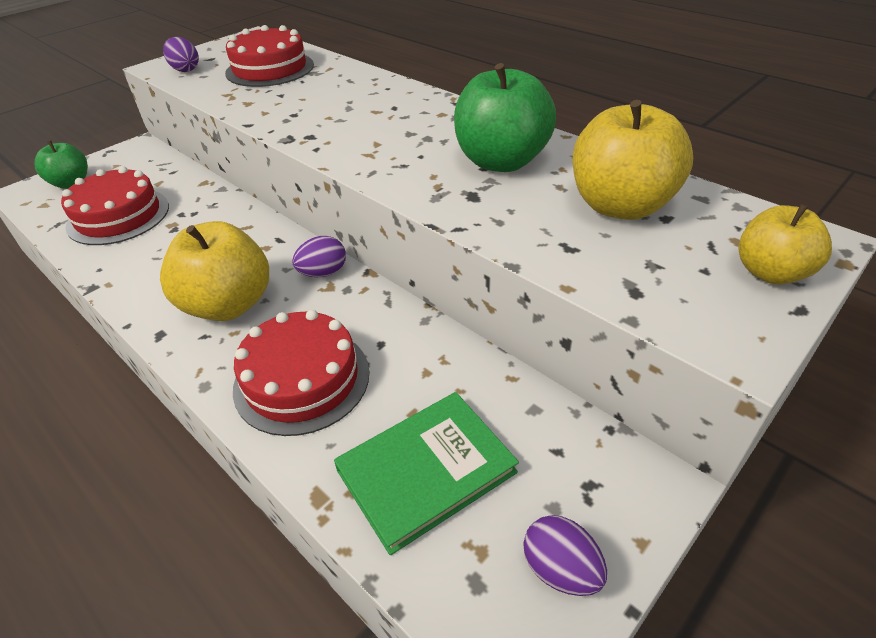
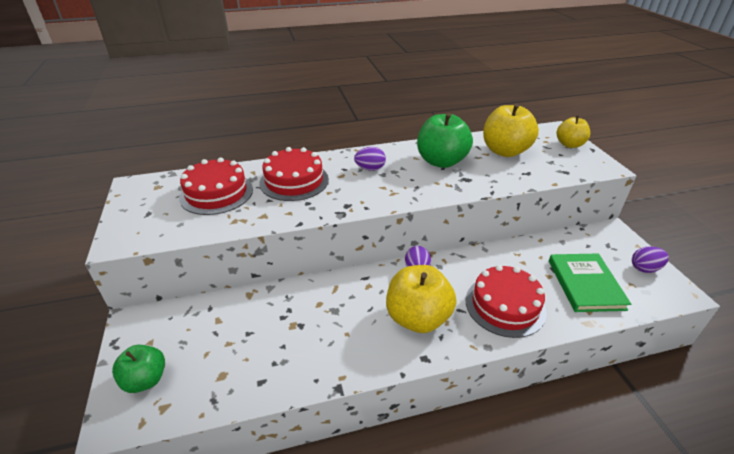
camera: 60 degrees left, 5 degrees down
(118, 216) = (246, 354): red cake -> red cake (294, 181)
(185, 70) = (152, 230): purple egg -> purple egg (370, 169)

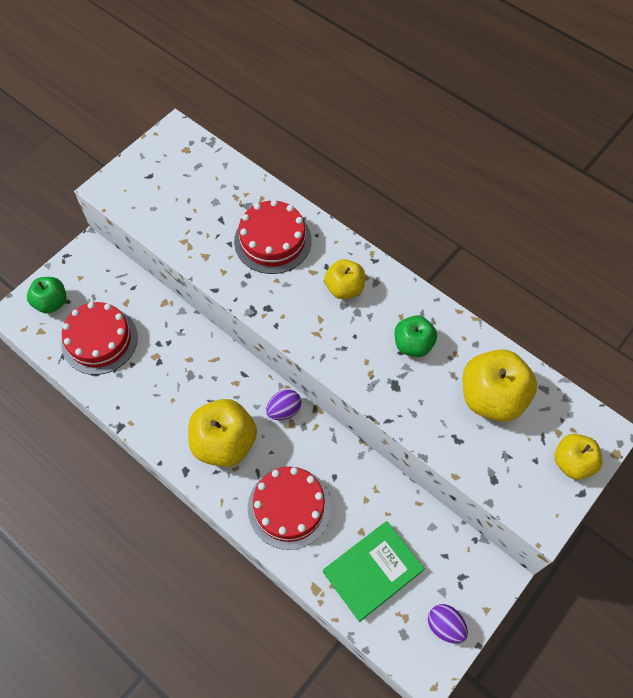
camera: 55 degrees right, 25 degrees up
(216, 193) = (209, 198): red cake -> red cake (99, 340)
(370, 169) = (344, 288): purple egg -> yellow apple
(441, 161) = (413, 344): green apple -> green apple, size x0.61

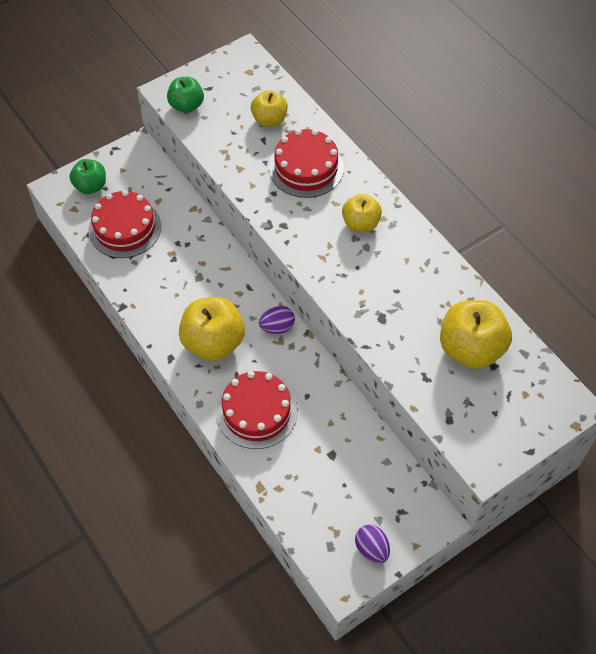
camera: 15 degrees right, 5 degrees down
(373, 571) = (318, 485): green book -> none
(413, 344) = (410, 286): green apple -> green apple (186, 106)
(572, 462) = (530, 423): yellow apple -> yellow apple (269, 120)

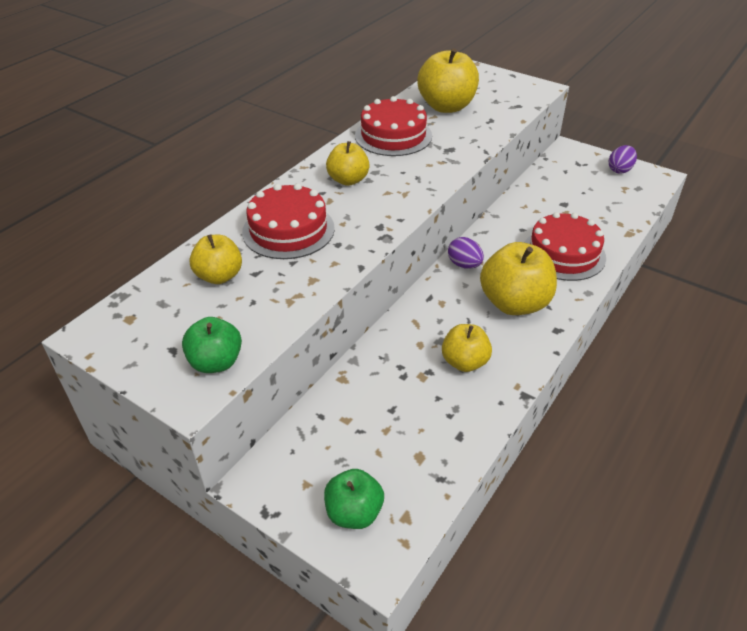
camera: 110 degrees left, 15 degrees down
(125, 228) = (409, 439): red cake -> red cake (393, 136)
(170, 283) = (464, 362): none -> yellow apple

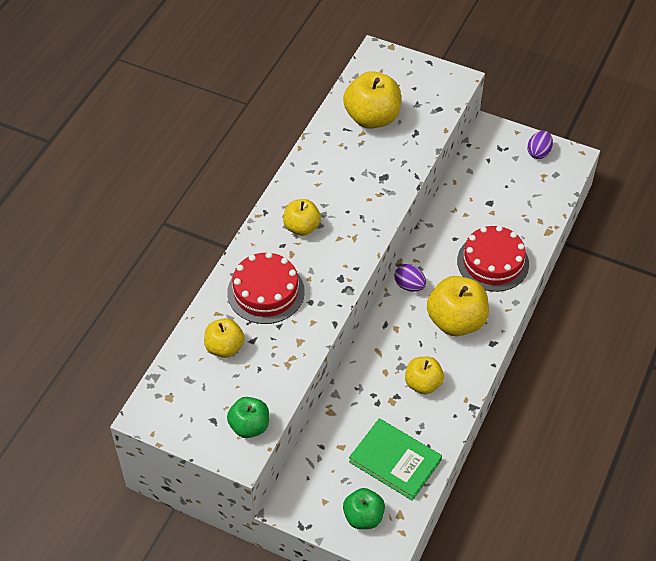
camera: 10 degrees left, 10 degrees up
(393, 136) = (330, 165): red cake -> none
(412, 446) = (395, 461): none -> green book

